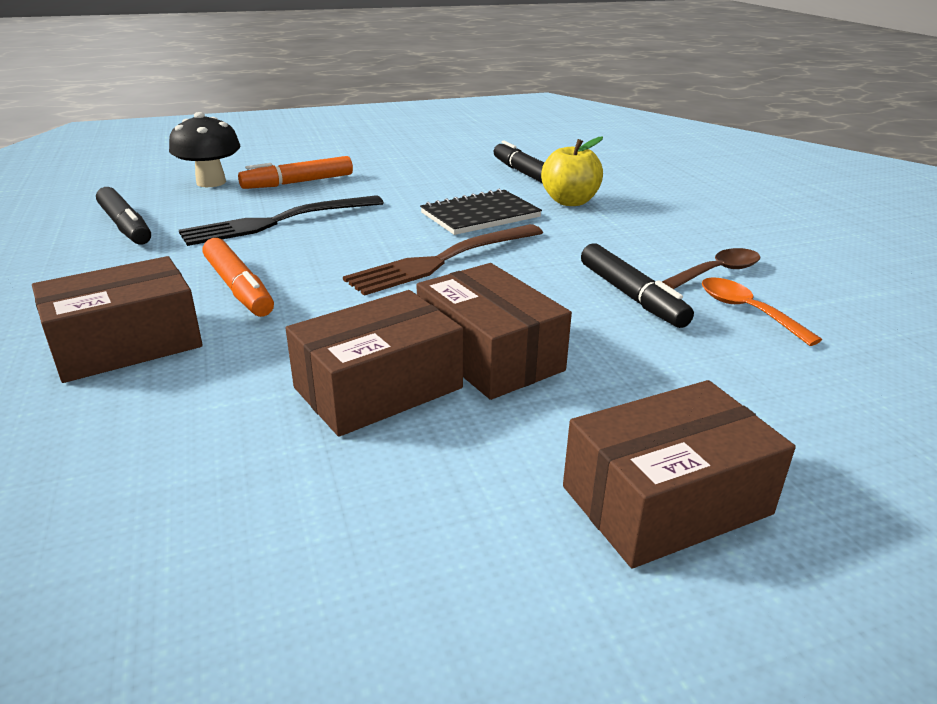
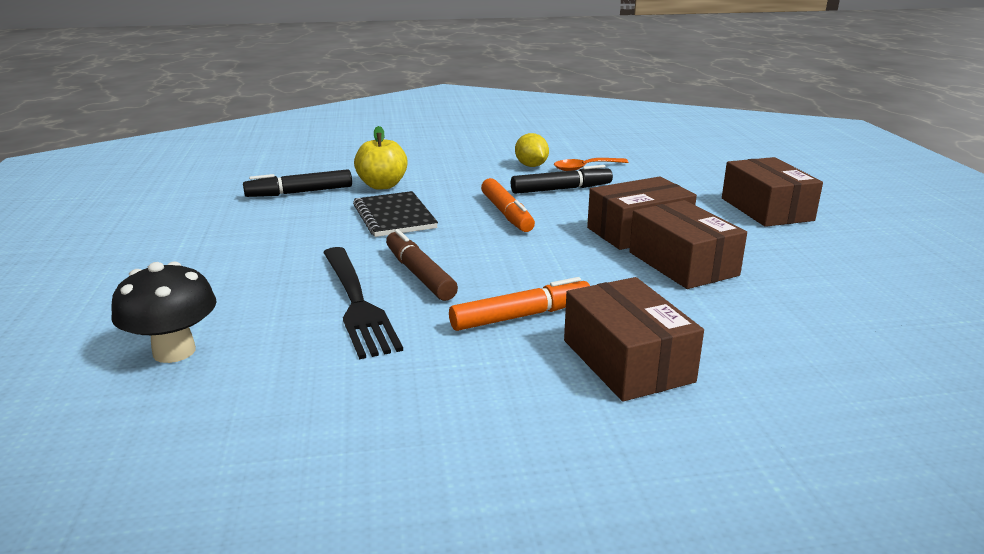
camera: 80 degrees left, 5 degrees down
(125, 226) = (313, 400): black marker -> none
(298, 182) = (229, 294): orange marker -> orange marker (506, 214)
(336, 238) = (419, 274): none -> brown marker
(442, 261) = (487, 236): brown fork -> none
(717, 272) = (531, 166): brown spoon -> yellow lemon

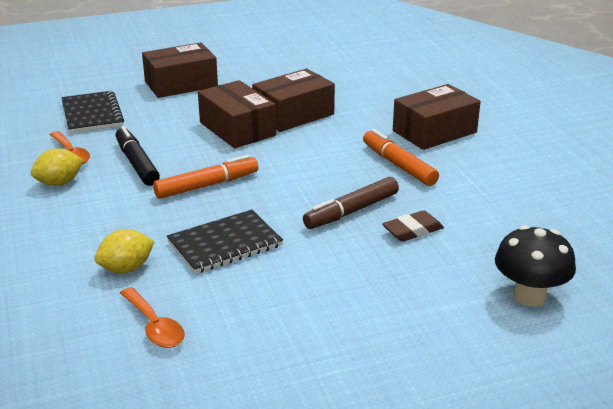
camera: 100 degrees left, 5 degrees up
(299, 192) = (154, 326): black marker -> orange spoon
(357, 303) = (412, 230): black fork -> brown eraser
(382, 185) = (126, 268): yellow apple -> yellow lemon
(673, 174) = (92, 114): none -> black notebook

